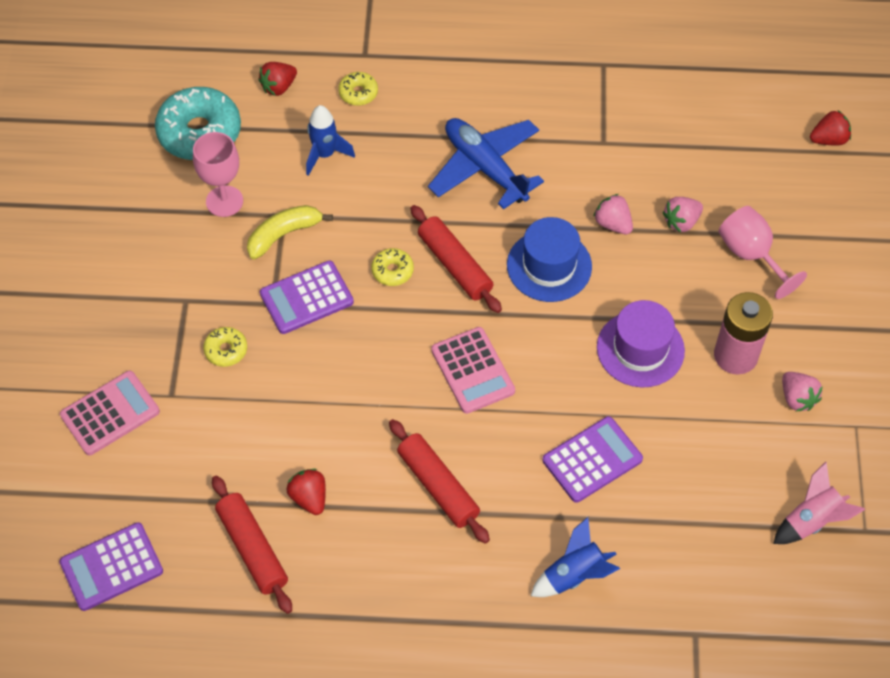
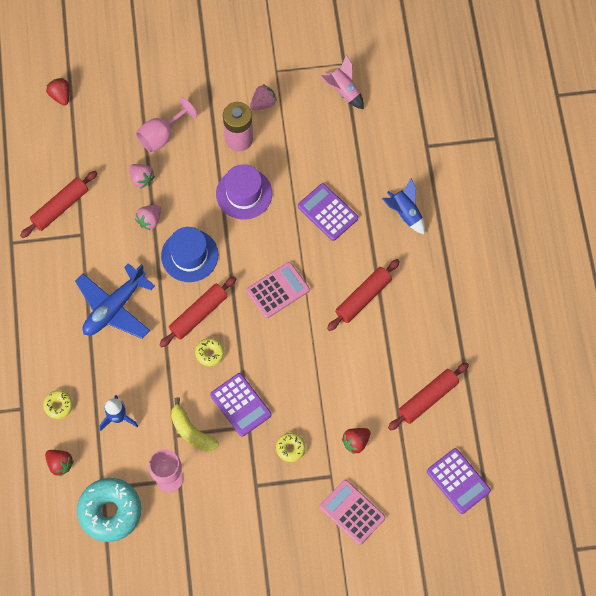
camera: 100 degrees left, 10 degrees up
(309, 498) = (386, 372): red strawberry -> red strawberry (356, 442)
(648, 122) = (60, 207): none -> red rolling pin

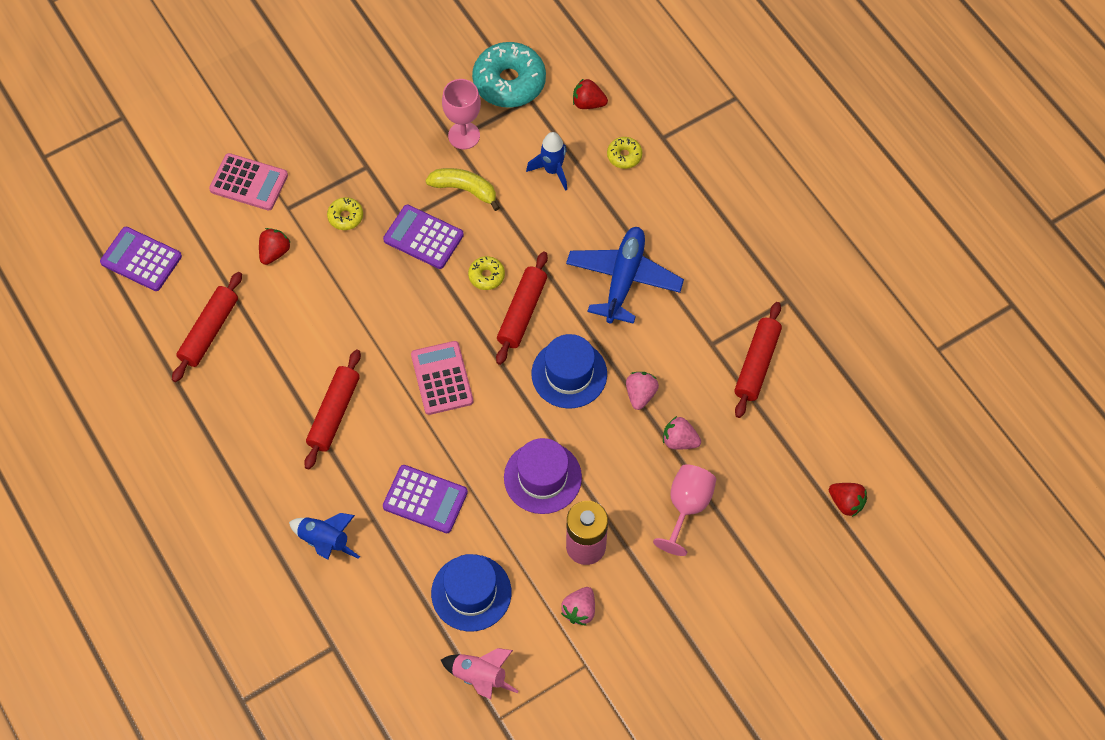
camera: 155 degrees right, 5 degrees down
(278, 290) = (442, 378): pink calculator -> pink calculator turned 135 degrees clockwise
(325, 141) = (471, 593): none -> blue hat

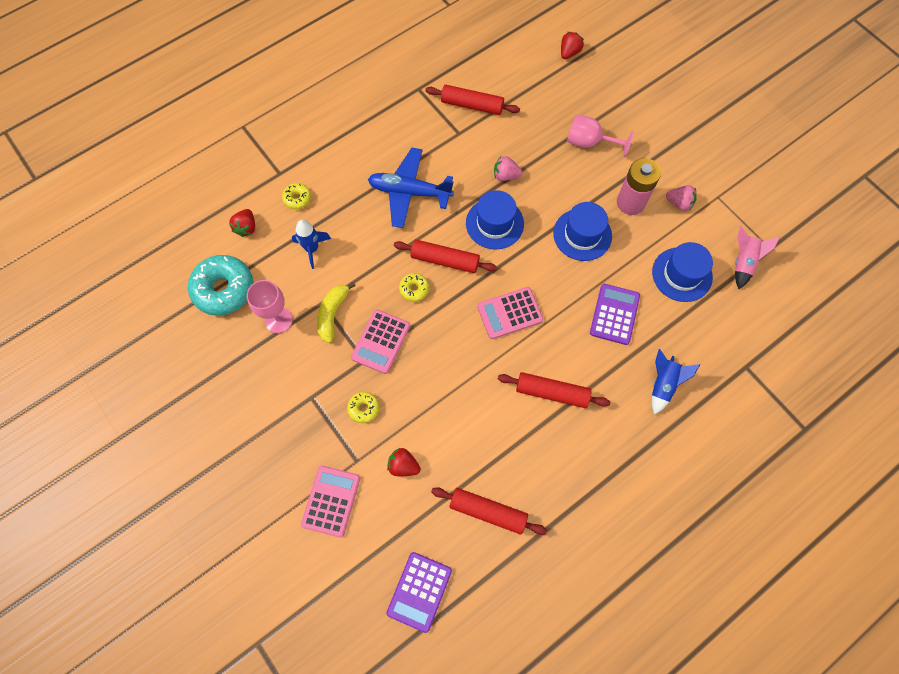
camera: 95 degrees left, 5 degrees up
(423, 237) = (381, 341): purple calculator -> pink calculator
(542, 477) = (582, 234): purple hat -> blue hat
(679, 440) = (539, 149): pink strawberry -> none

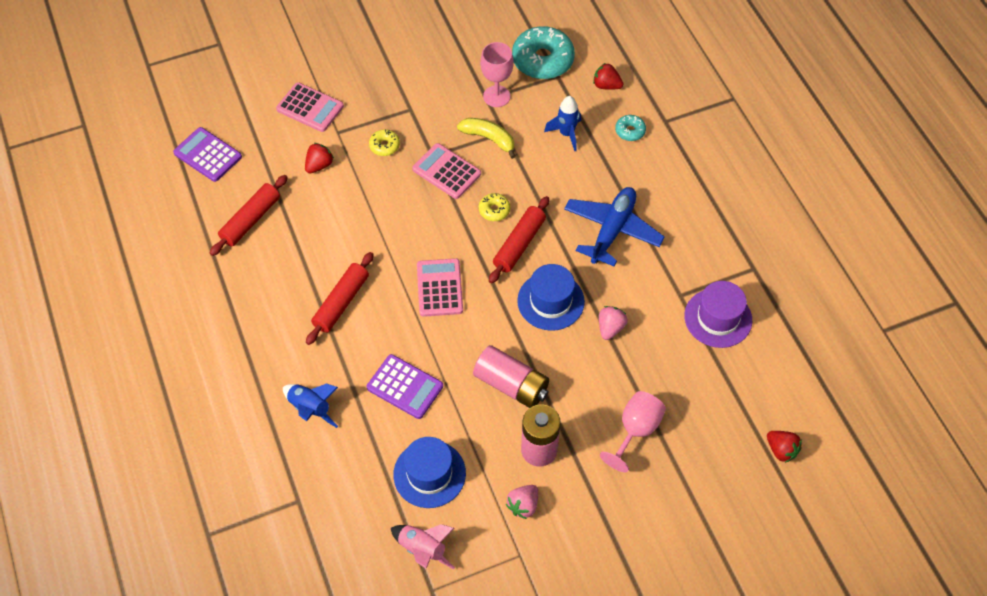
camera: 105 degrees right, 10 degrees down
(297, 198) = (630, 131): yellow donut -> turquoise donut
(472, 105) = (718, 318): red rolling pin -> purple hat
(582, 234) = (511, 385): blue hat -> pink battery

